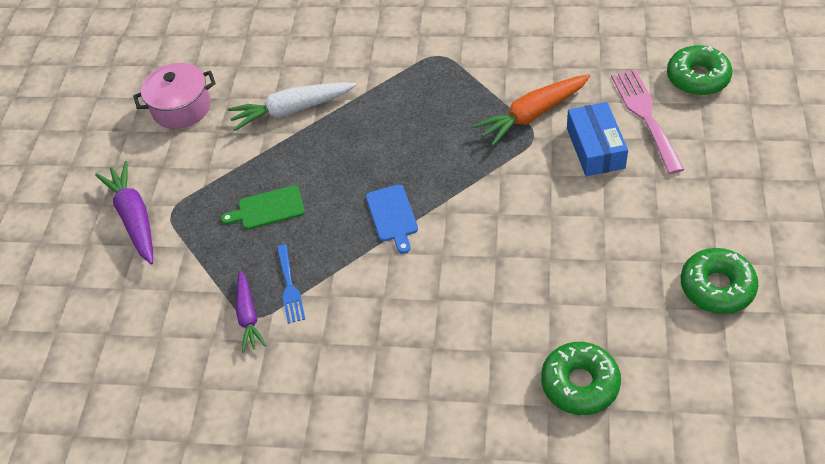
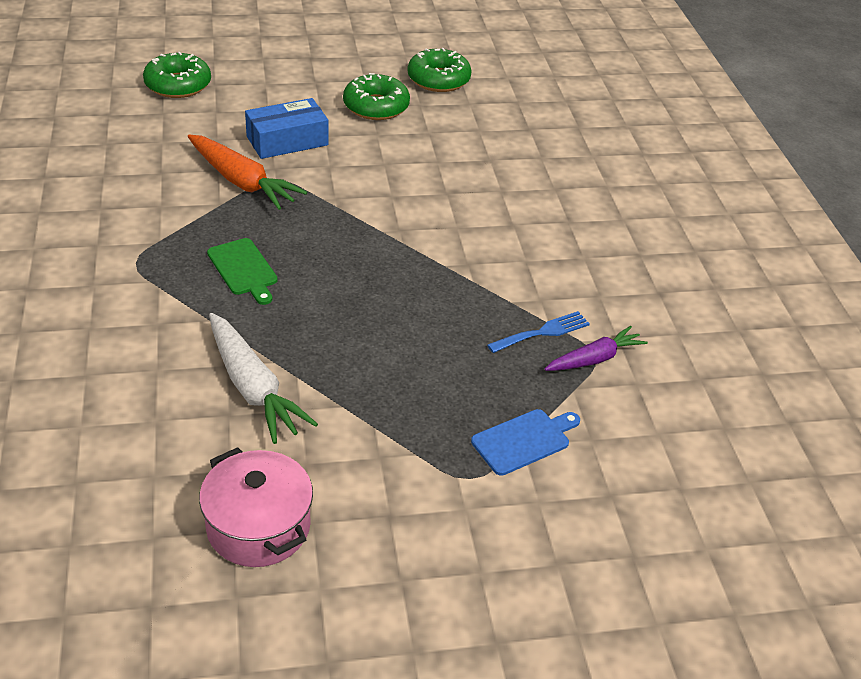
camera: 115 degrees left, 10 degrees down
(134, 218) = (494, 518): purple carrot -> none
(267, 208) = (435, 375): green cutting board -> green cutting board (243, 269)
(392, 216) = (416, 267): blue cutting board -> blue cutting board (524, 440)
(580, 383) = (563, 140): green donut -> green donut (376, 106)
(645, 115) = (236, 113): pink fork -> none

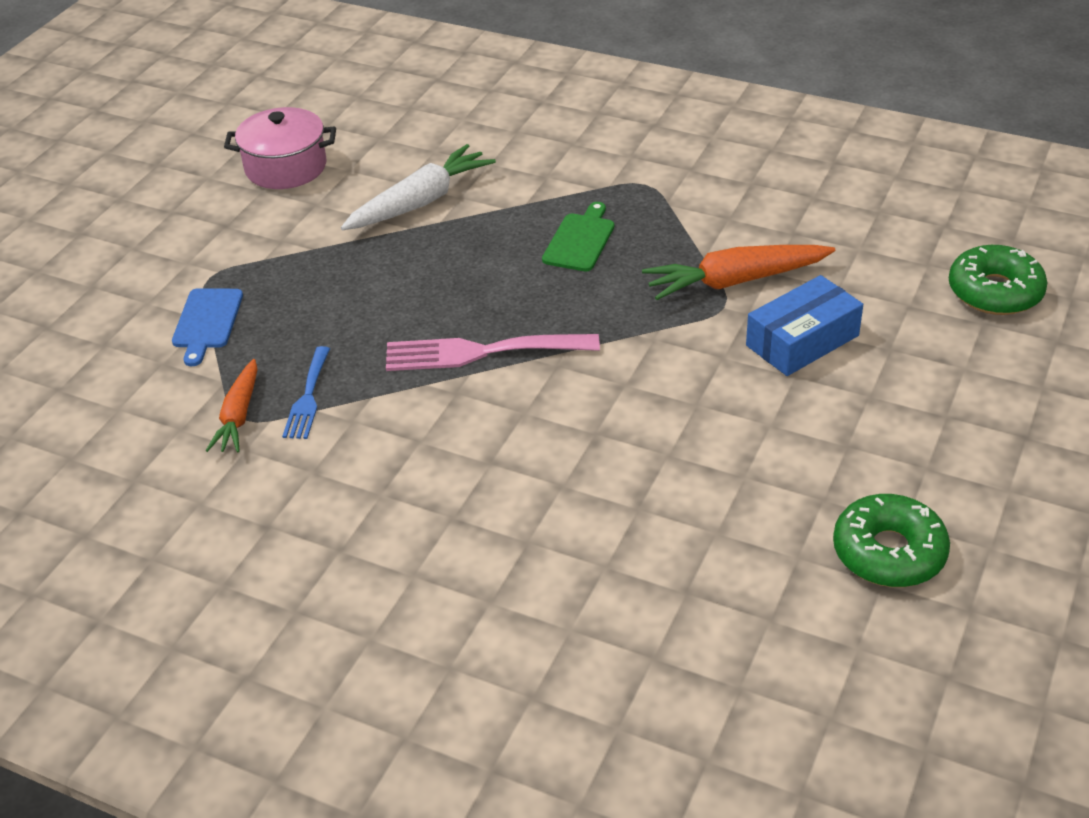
camera: 130 degrees right, 0 degrees up
(243, 269) = (580, 240): green cutting board -> green cutting board turned 105 degrees clockwise
(253, 388) = (420, 202): white carrot -> white carrot turned 135 degrees clockwise
(287, 141) = (802, 341): blue box -> blue box turned 45 degrees clockwise
(376, 106) = (842, 450): green donut -> none
(418, 268) = (480, 352): none -> pink fork
(594, 359) = (238, 416): purple carrot -> orange carrot

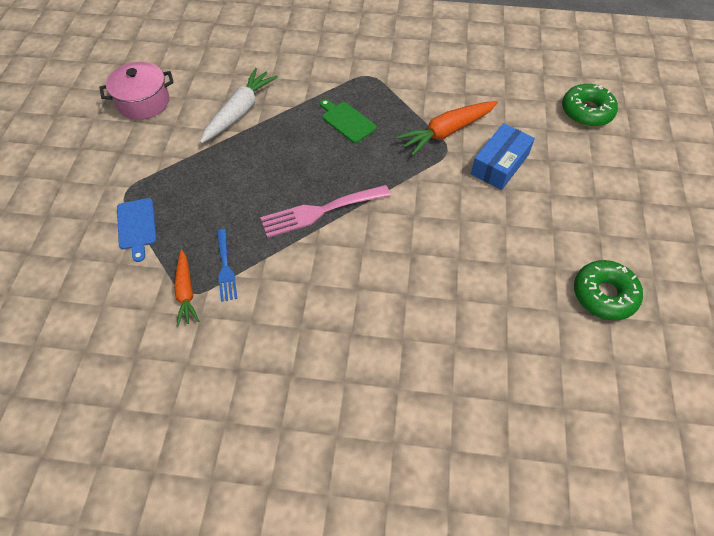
camera: 20 degrees left, 15 degrees up
(580, 240) = (347, 121): green cutting board -> green cutting board turned 45 degrees counterclockwise

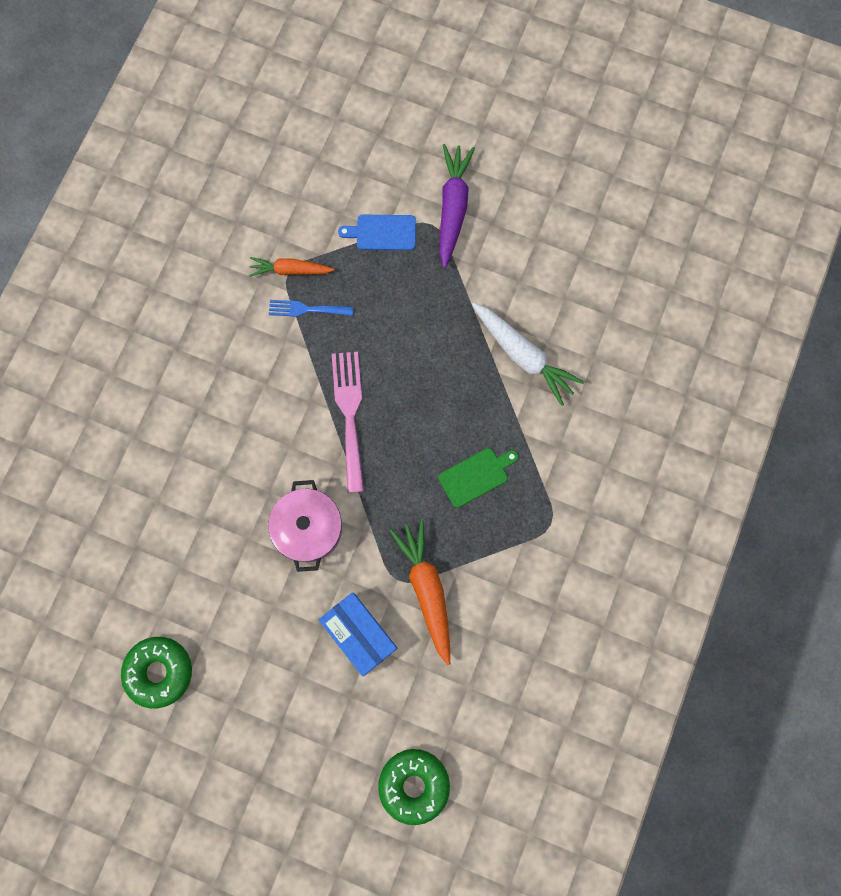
camera: 105 degrees right, 20 degrees up
(107, 180) = (453, 208): none -> purple carrot
(143, 102) = (567, 252): pink pot -> pink pot (309, 529)

